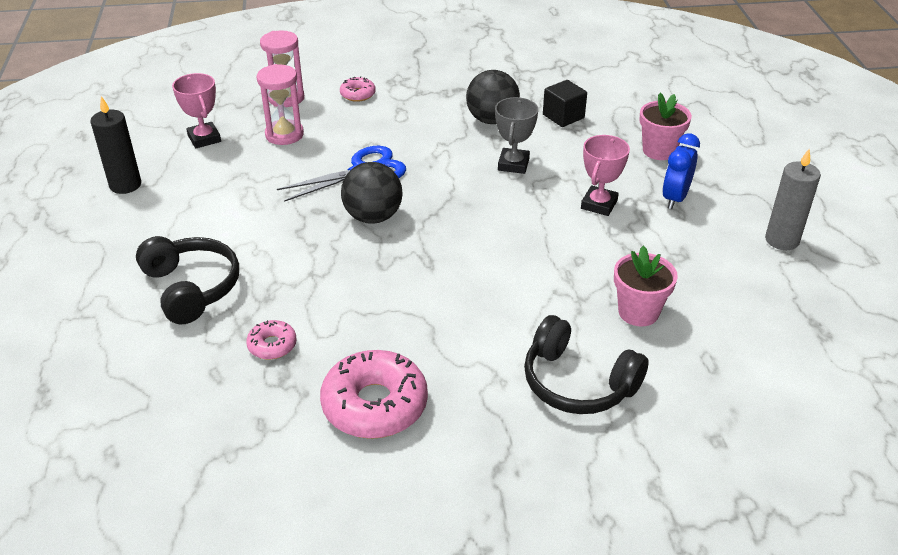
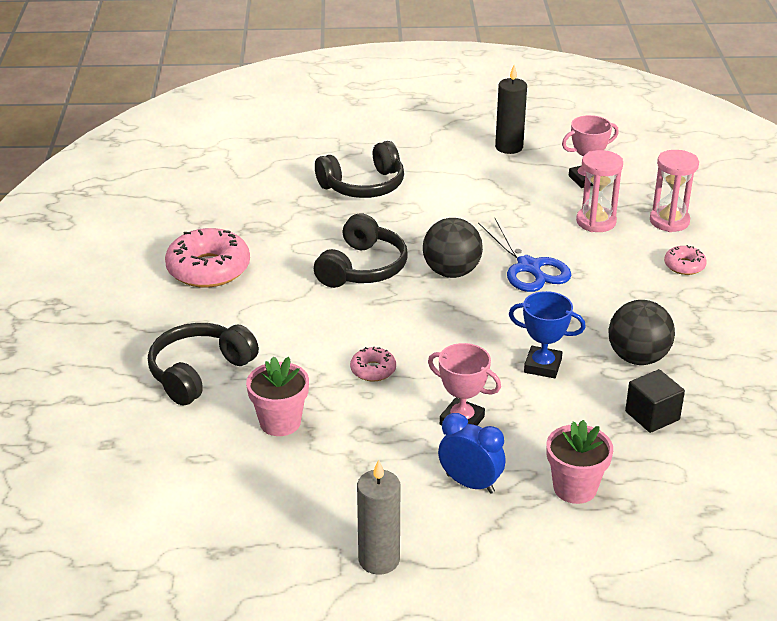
camera: 95 degrees right, 5 degrees down
(272, 345) = (287, 223): pink donut -> pink donut (373, 370)
(368, 277) = (362, 268): none -> black headphones
(513, 164) = (542, 366): grey trophy -> blue trophy

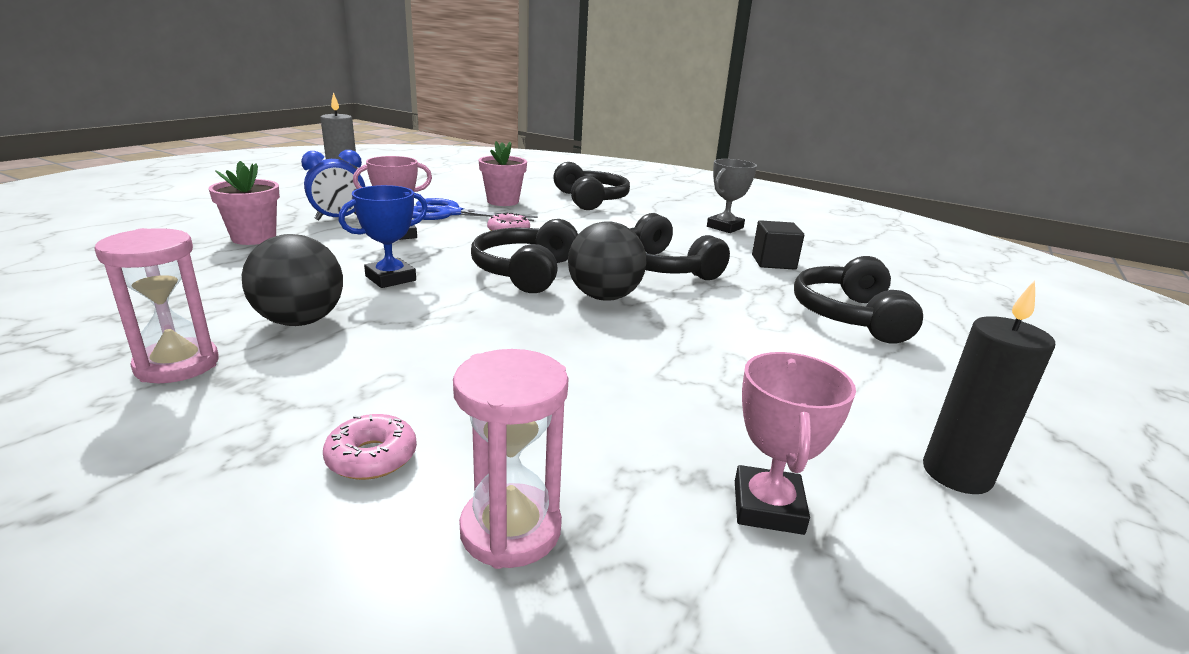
camera: 120 degrees right, 10 degrees down
(208, 269) = (725, 227): pink donut -> grey trophy
(451, 318) = (526, 272): none -> black headphones
(529, 267) = (555, 337): blue scissors -> blue scissors (449, 213)
(596, 222) = (603, 438): pink hourglass -> pink hourglass (177, 365)
(652, 416) = (228, 290): black cube -> black cube (773, 262)

